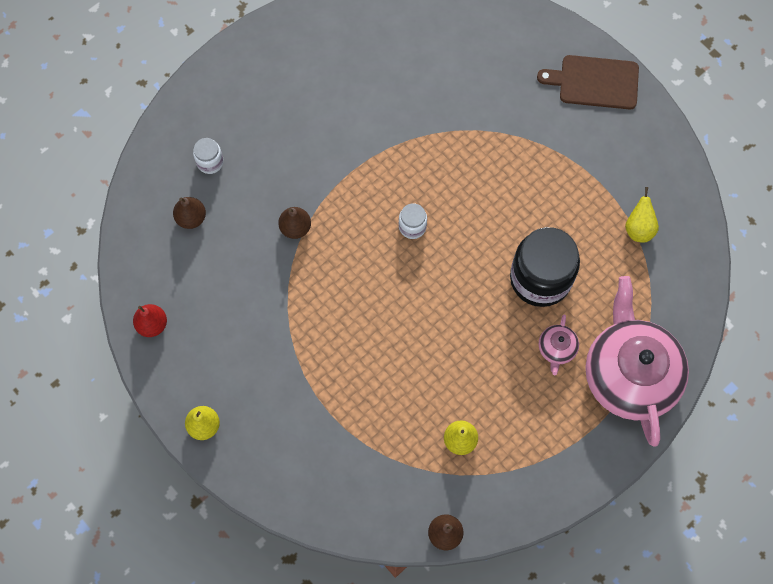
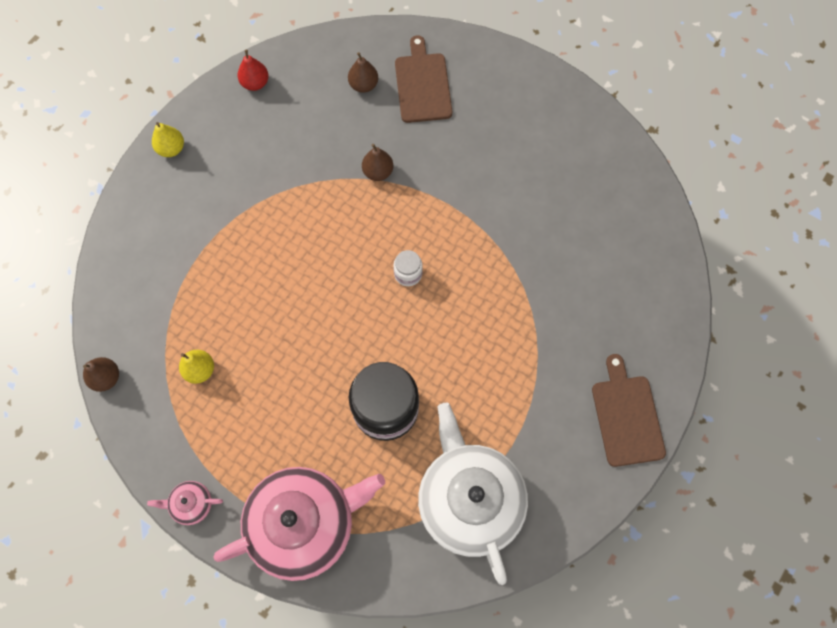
camera: 75 degrees right, 0 degrees up
(210, 162) = (423, 85): white jar -> brown cutting board
(557, 349) = (314, 442): pink teapot -> pink teapot (191, 504)
(638, 228) = (469, 499): yellow pear -> white teapot

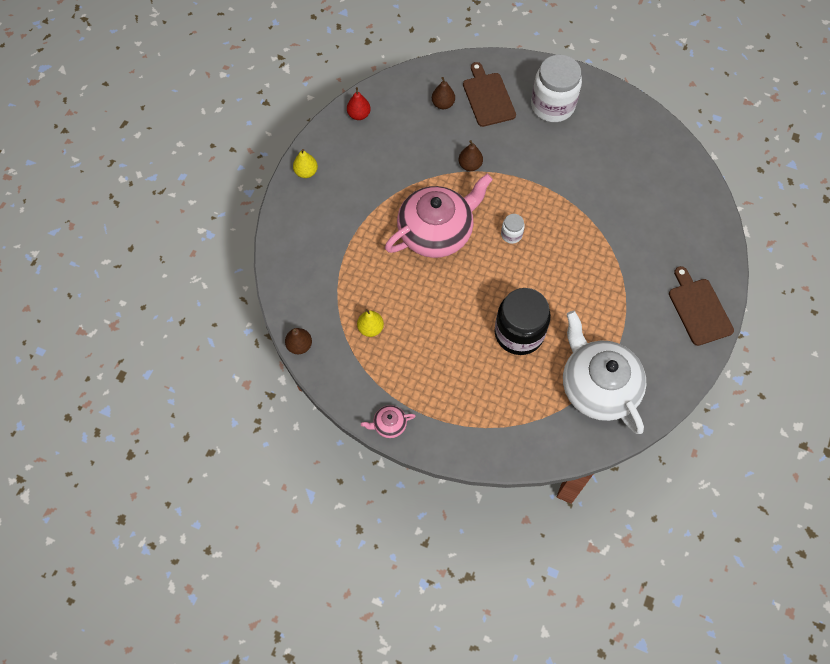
camera: 10 degrees left, 5 degrees down
(304, 523) = (478, 424): pink teapot -> pink teapot (436, 231)
(502, 108) = (552, 105): none -> white jar

